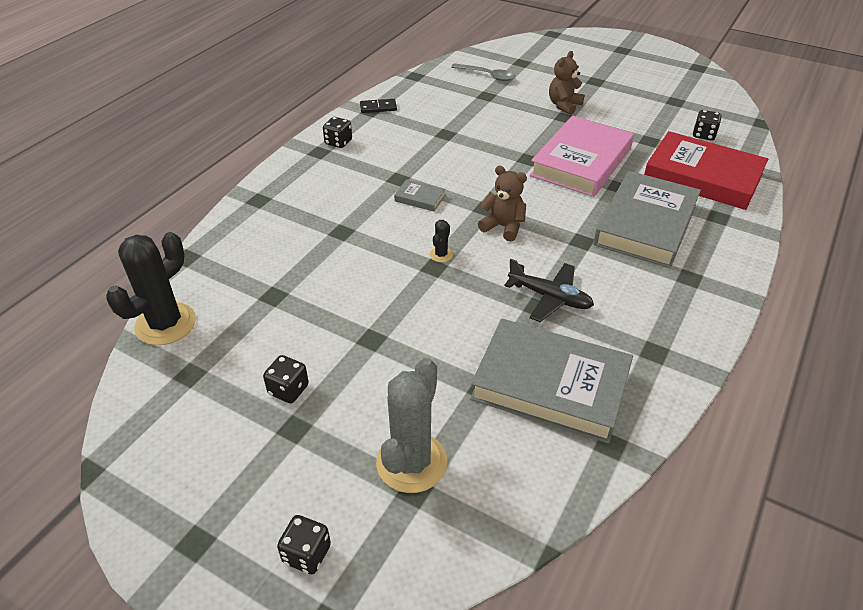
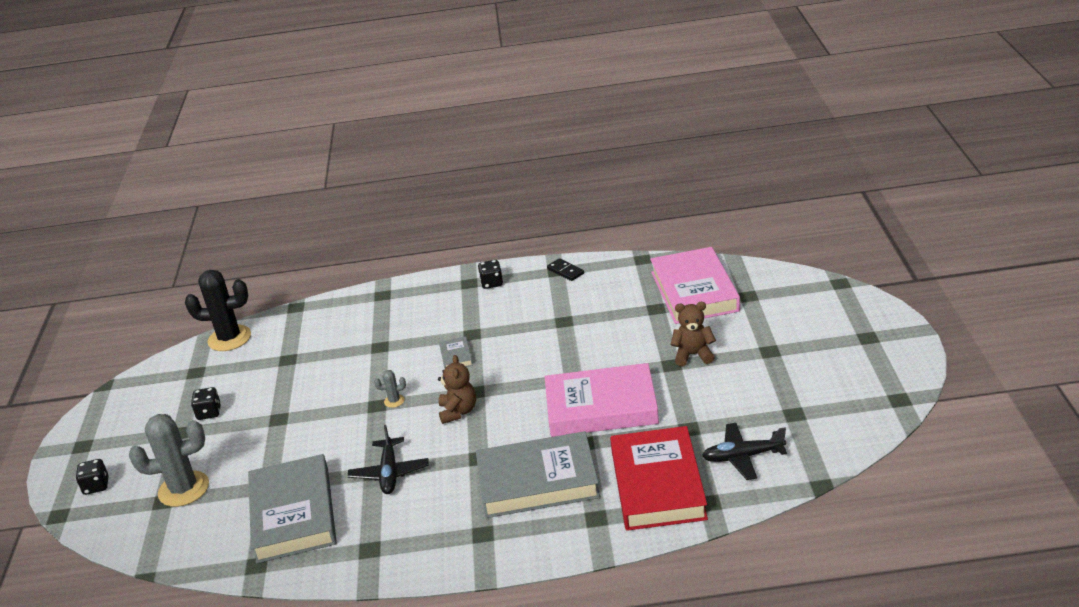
camera: 60 degrees right, 10 degrees down
(441, 255) = (394, 401): black cactus -> grey cactus
(487, 76) = (694, 291): grey spoon -> pink book
(703, 135) = (743, 457): black dice -> black plane

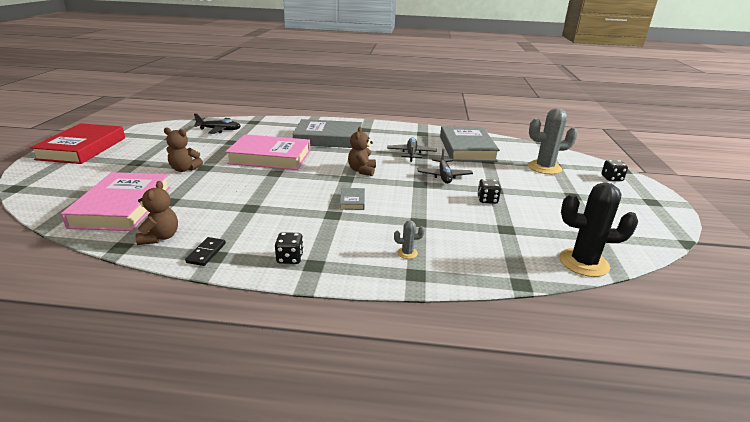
camera: 175 degrees left, 5 degrees down
(209, 413) = (557, 203): black dice -> black dice (487, 200)
(342, 430) = (444, 176): none -> black plane
(394, 401) = (406, 184): grey cactus -> grey cactus (407, 253)
(565, 271) = (206, 253): black domino -> black domino turned 45 degrees clockwise
(619, 273) = (160, 237): none -> brown teddy bear
(658, 484) = (270, 129): red book -> red book (82, 148)

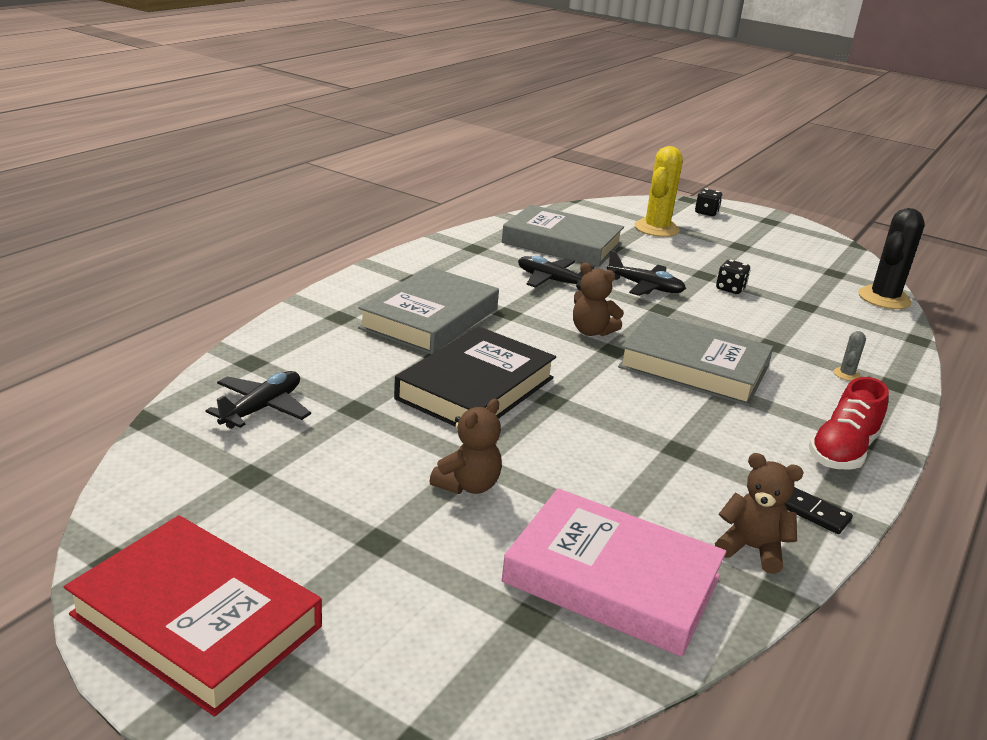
camera: 65 degrees left, 0 degrees up
(270, 157) = (476, 388): pink book -> black book
(290, 258) = (843, 451): black dice -> red shoe
(352, 201) = (694, 367): grey book -> grey book, size x2.44
(544, 168) = (656, 228): grey cactus -> yellow cactus

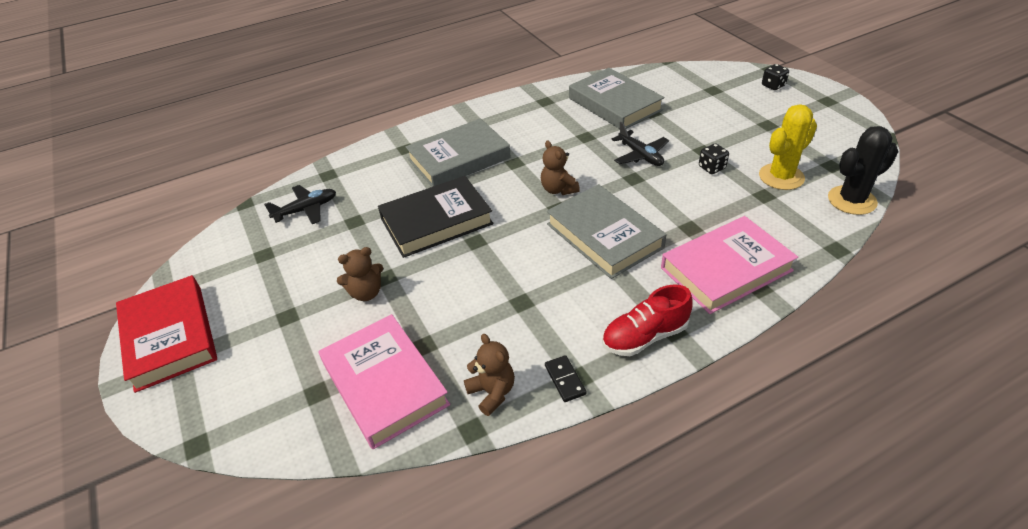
camera: 35 degrees right, 15 degrees up
(552, 281) = (573, 139): black plane -> none
(656, 228) = (709, 98): yellow cactus -> yellow cactus (781, 177)
(846, 374) = (726, 269): grey cactus -> pink book

